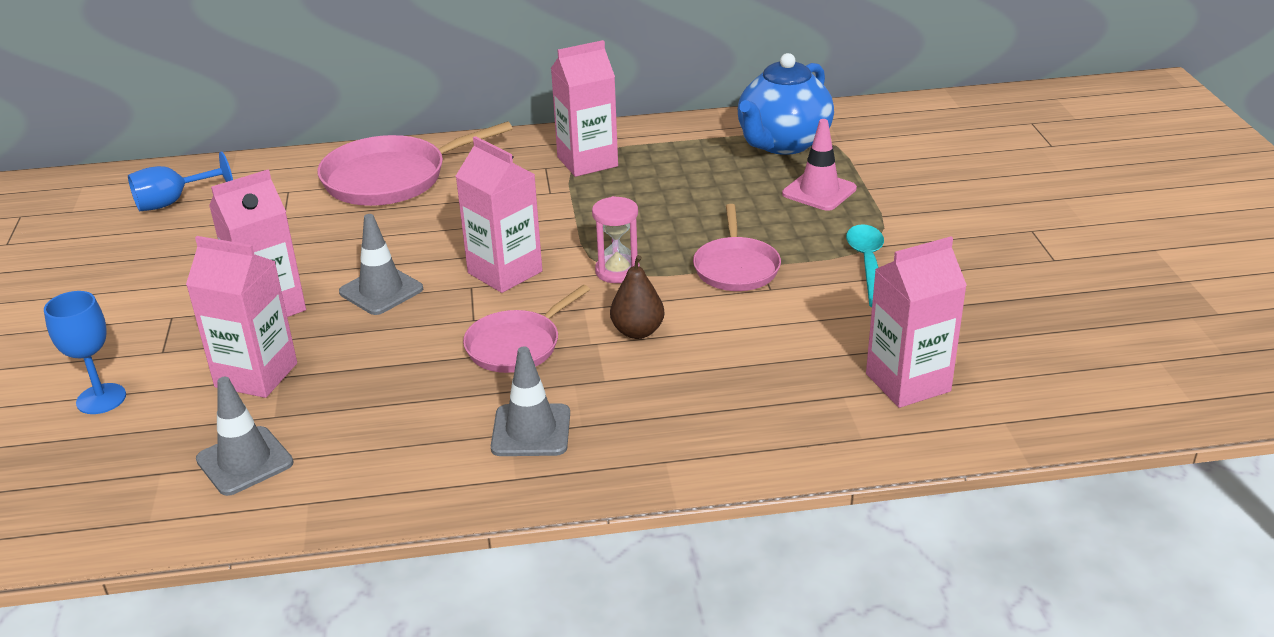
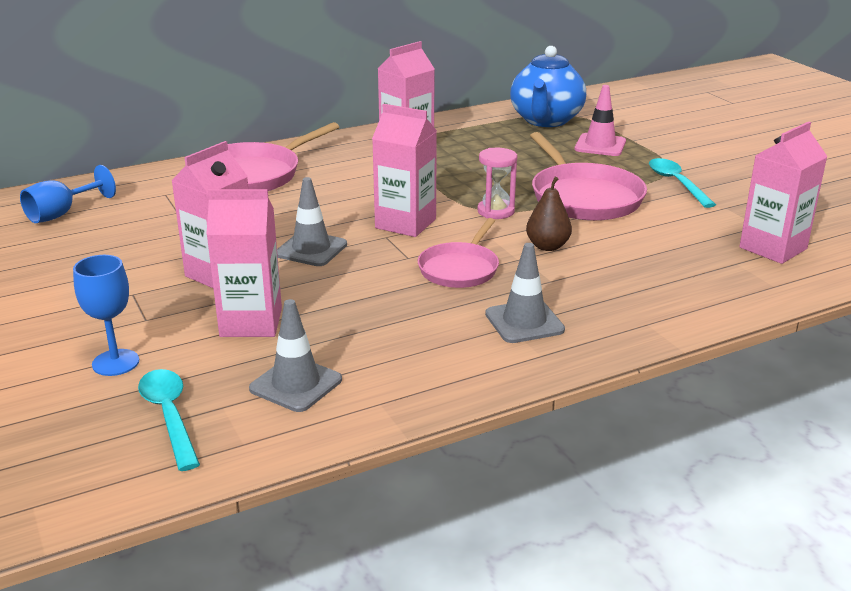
camera: 20 degrees left, 5 degrees down
(106, 473) = (169, 416): none -> turquoise spoon
(736, 268) = (584, 197): pink pan -> pink pan, size x1.60

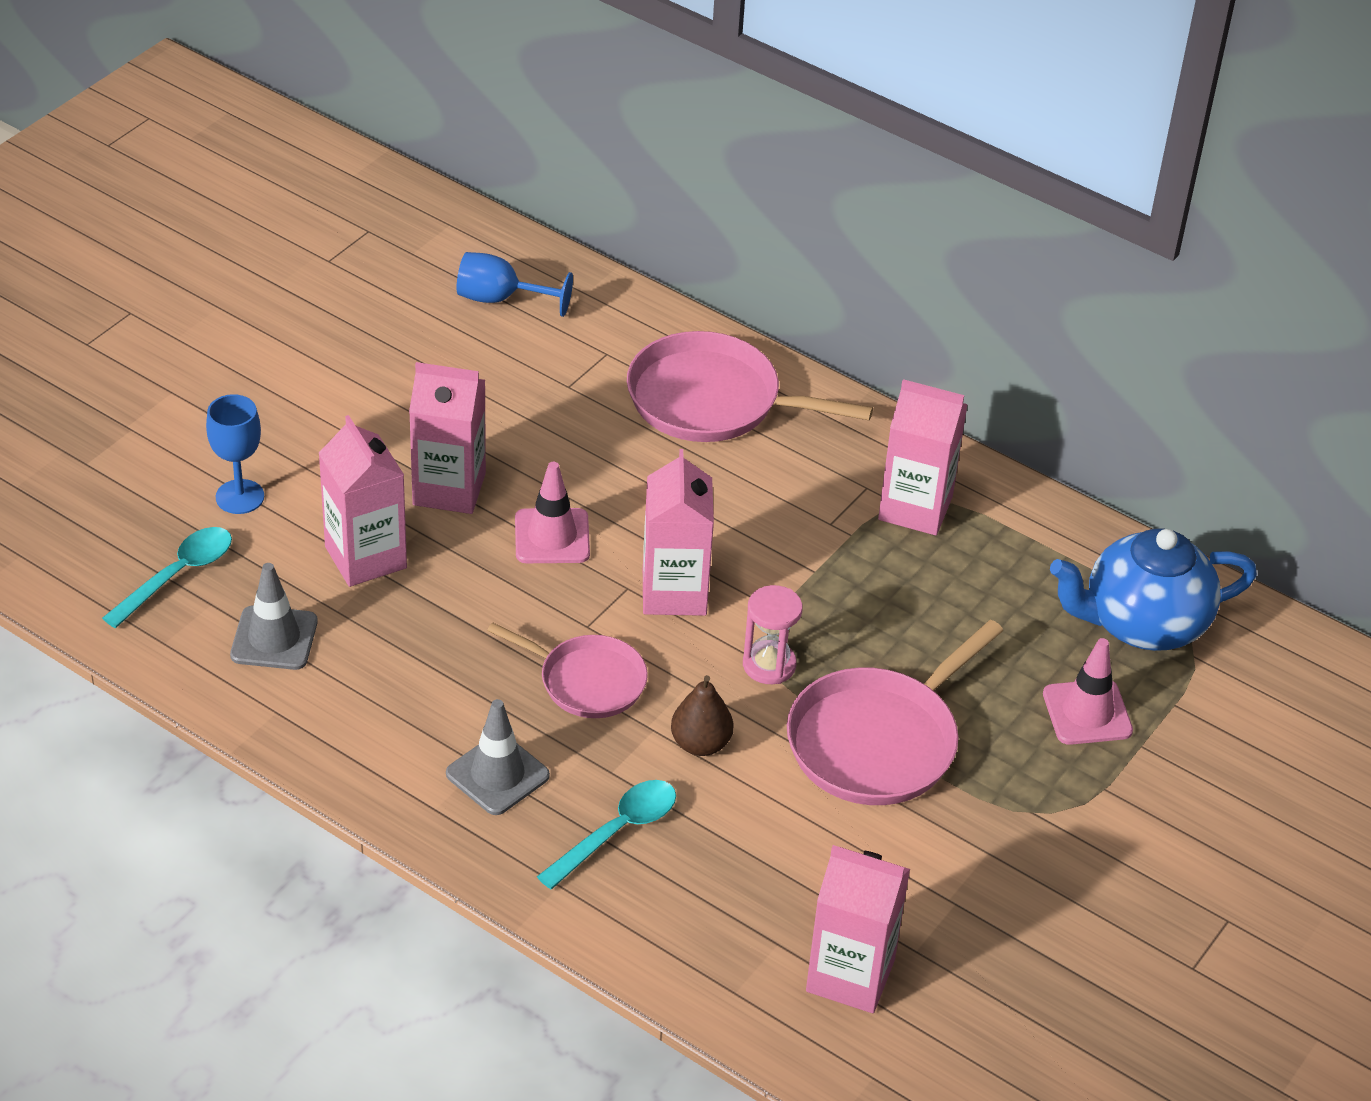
camera: 60 degrees right, 15 degrees up
(311, 249) = (552, 536): grey traffic cone -> pink traffic cone
(460, 269) = (587, 681): pink pan -> pink pan turned 150 degrees counterclockwise
(676, 183) = (1004, 831): turquoise spoon -> turquoise spoon (617, 832)

